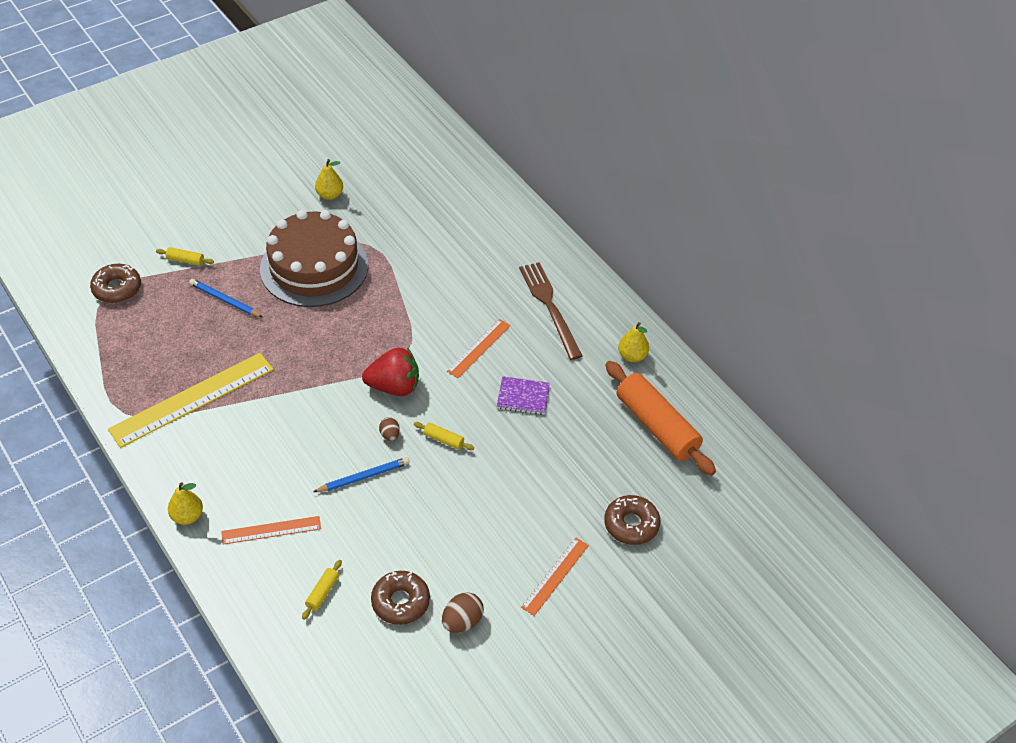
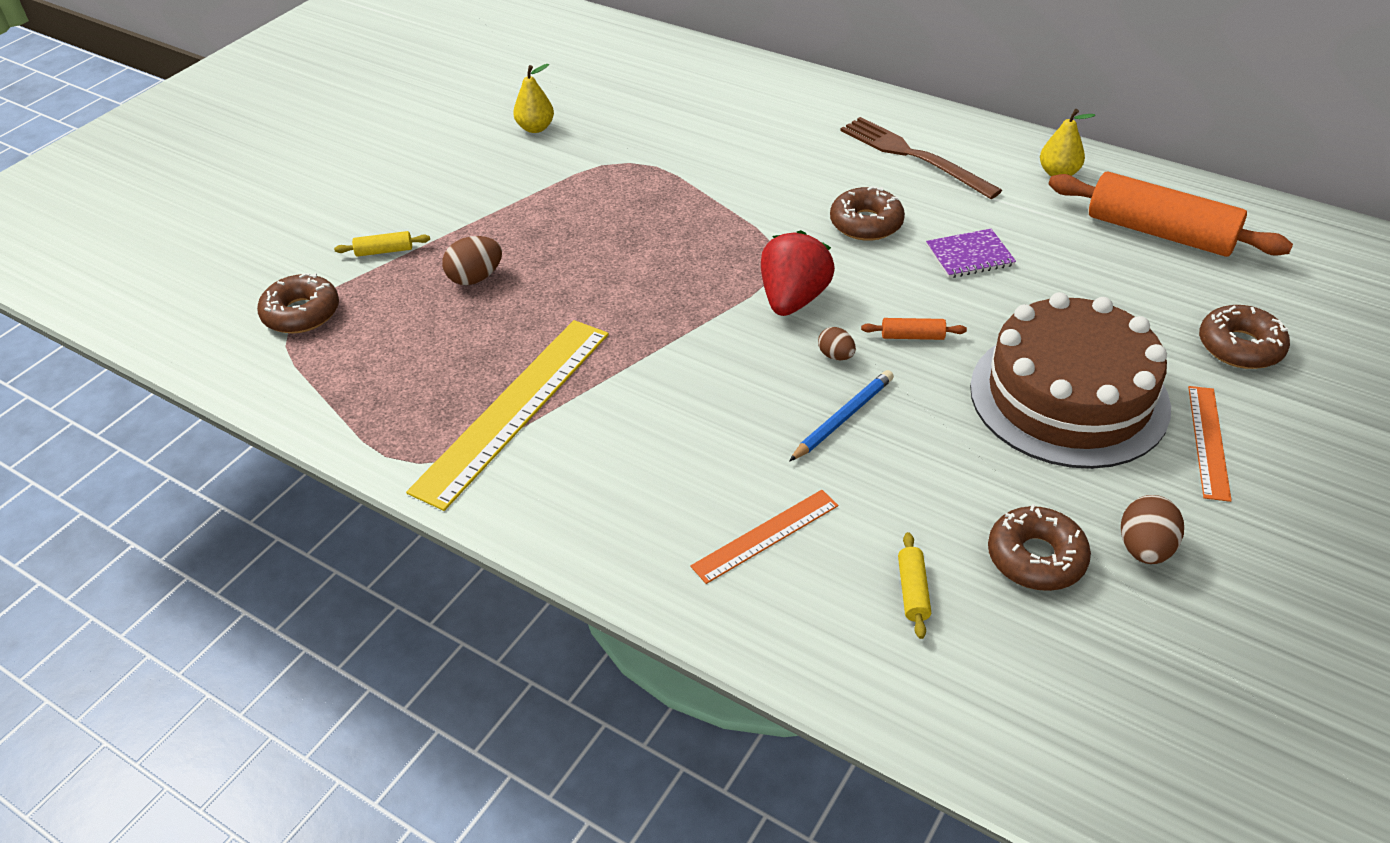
camera: 20 degrees left, 5 degrees down
(187, 516) = (620, 566): yellow pear -> none
(225, 300) = (475, 278): blue pencil -> brown egg
(314, 267) = (574, 205): brown cake -> brown cake (1068, 396)
(394, 387) = (793, 299): red strawberry -> red strawberry turned 45 degrees counterclockwise
(443, 440) = (912, 336): yellow rolling pin -> orange rolling pin
(479, 348) = (866, 223): orange ruler -> brown donut

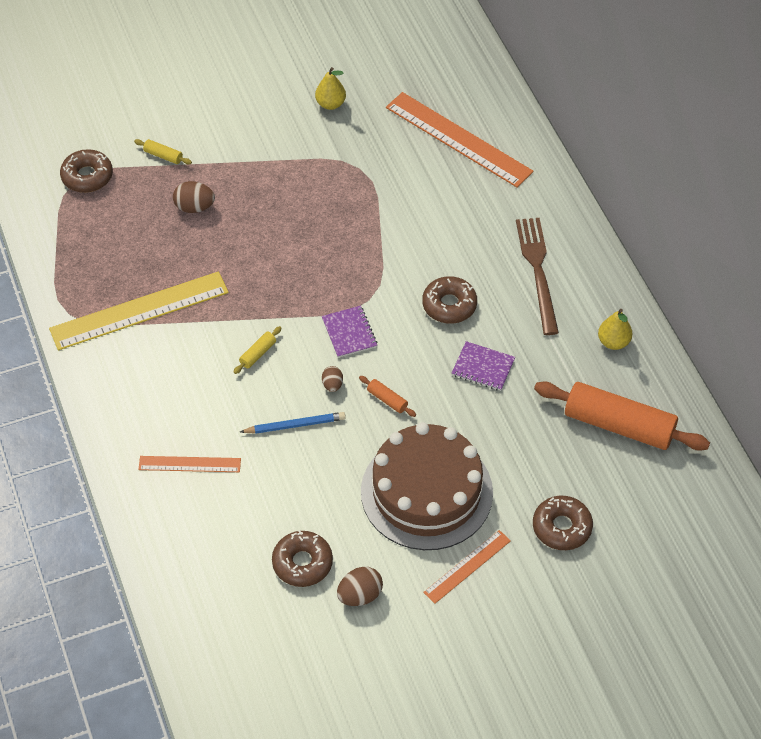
camera: 35 degrees right, 10 degrees up
(703, 98) = (458, 139): none -> orange ruler
(793, 299) = (349, 333): red strawberry -> purple notebook
(912, 591) = (226, 538): yellow rolling pin -> yellow rolling pin (258, 354)
(1159, 233) = (619, 425): orange rolling pin -> orange rolling pin turned 45 degrees counterclockwise

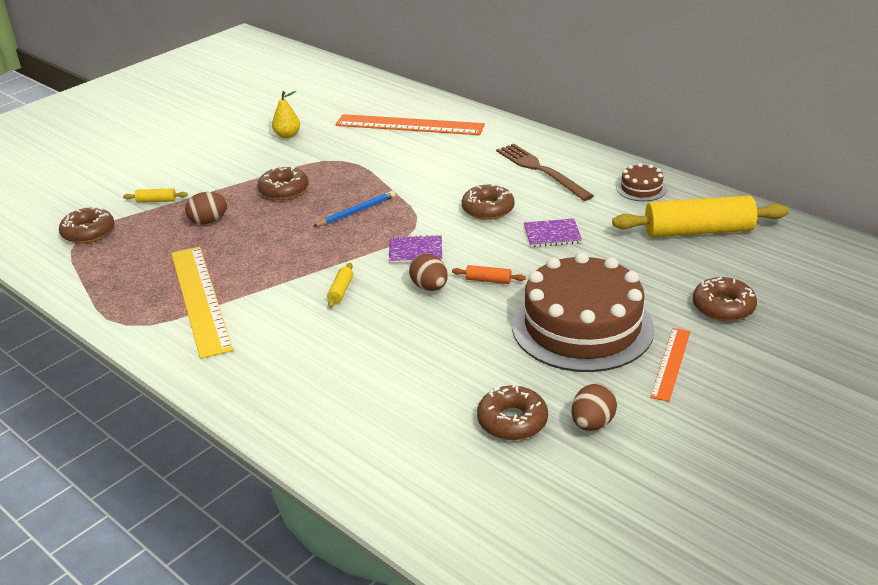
camera: 25 degrees left, 20 degrees down
(139, 310) = (199, 299): yellow ruler -> yellow ruler turned 60 degrees counterclockwise
(189, 464) = (332, 388): orange ruler -> none
(282, 191) = (284, 190): none -> brown donut
(295, 425) = (417, 325): blue pencil -> blue pencil (356, 211)
(332, 385) = (429, 287): brown egg -> brown egg, size x1.58
(349, 333) = (415, 251): purple notebook -> purple notebook turned 45 degrees counterclockwise
(613, 342) = (641, 188): yellow pear -> brown cake
(619, 425) = (698, 231): orange rolling pin -> yellow rolling pin

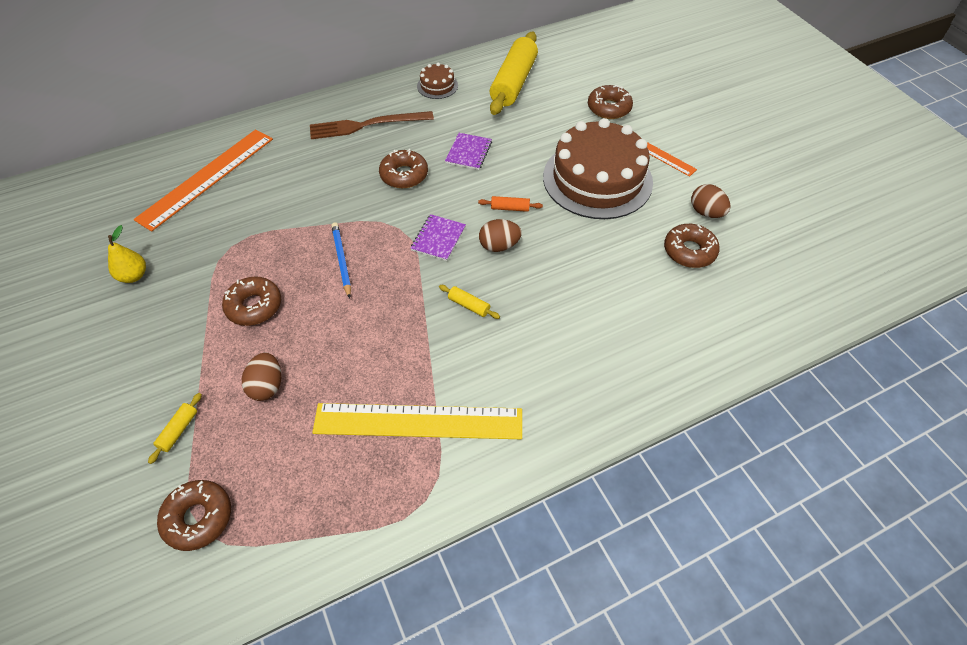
camera: 70 degrees left, 20 degrees up
(488, 280) = (510, 208): orange rolling pin -> orange rolling pin turned 60 degrees clockwise

